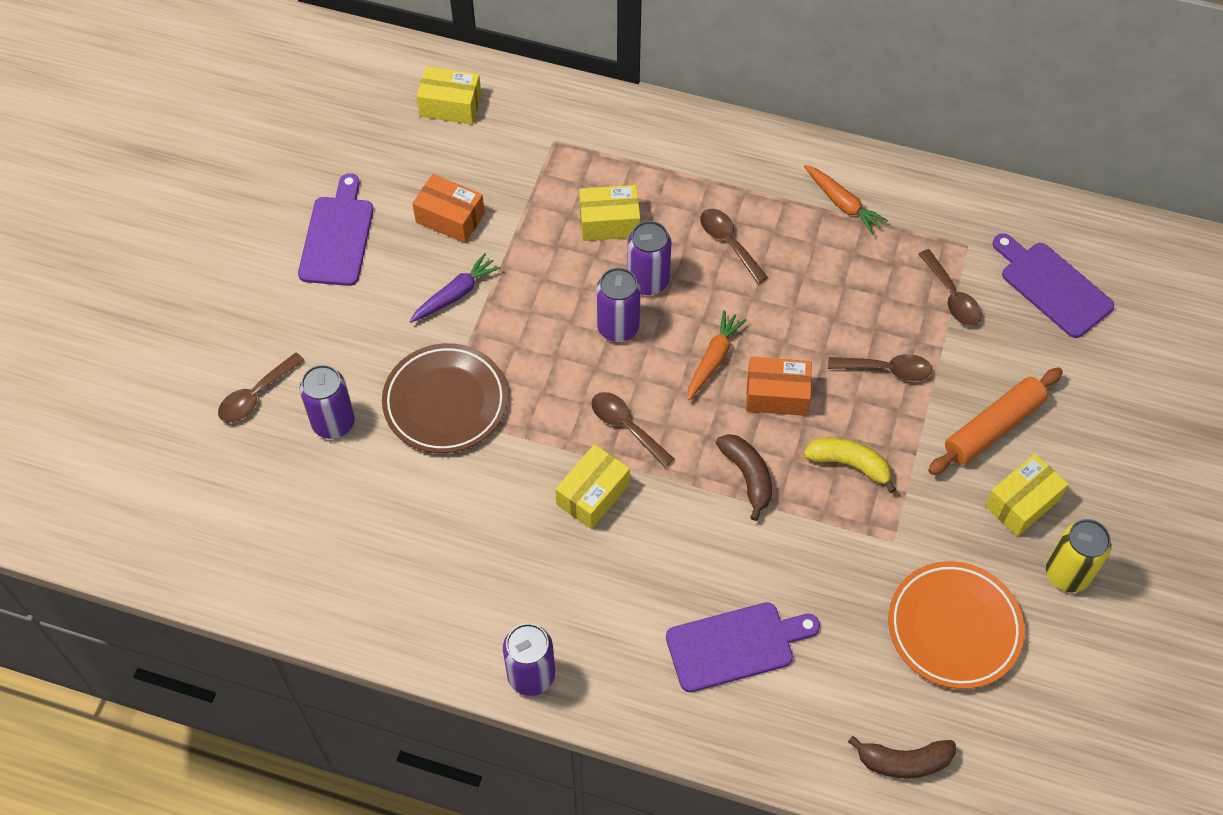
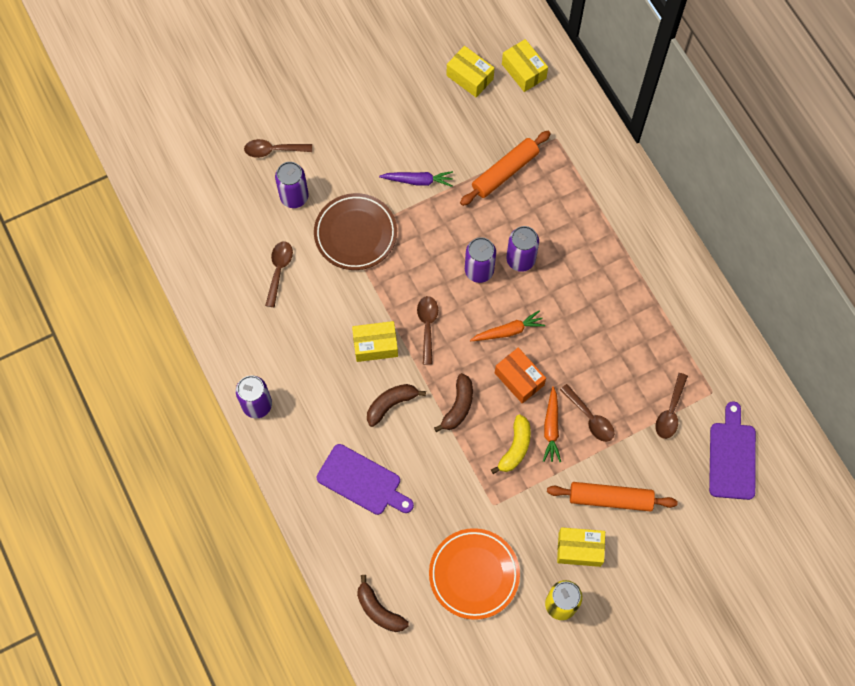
camera: 45 degrees right, 10 degrees up
(337, 236) = (393, 98): purple cutting board -> none
(450, 218) = (458, 136): orange box -> none
(538, 213) = (505, 172): none -> orange rolling pin
(609, 222) = (535, 210): yellow box -> yellow box (469, 77)
(676, 538) = (391, 404): none -> brown banana
(728, 243) = (585, 276): brown spoon -> brown spoon (279, 270)
(842, 203) = (670, 308): orange carrot -> orange carrot (551, 427)
(849, 464) = (515, 448): yellow banana -> yellow banana turned 45 degrees clockwise

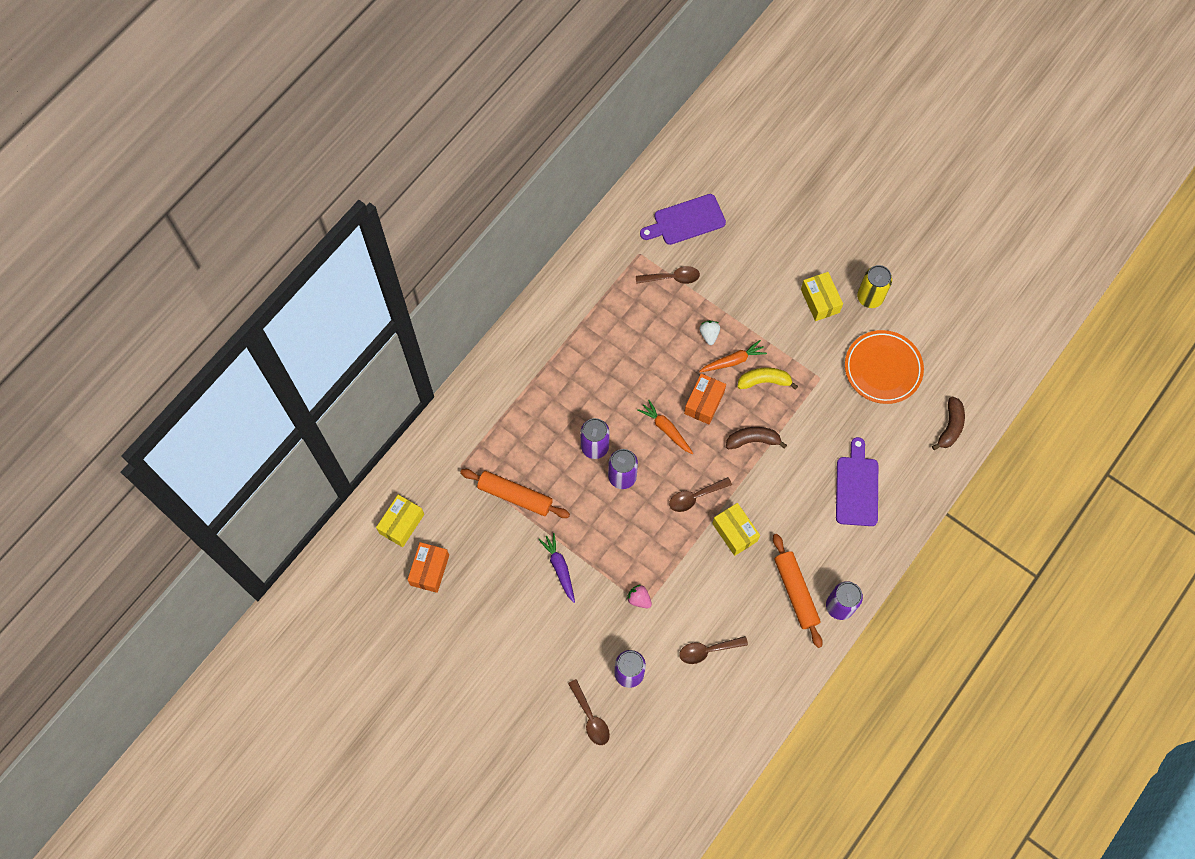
camera: 115 degrees left, 0 degrees up
(355, 234) = (639, 599): brown plate -> pink strawberry
(391, 404) = (779, 495): brown banana -> none
(469, 77) = (429, 570): yellow box -> orange box
(590, 418) = (709, 335): brown spoon -> white strawberry
(610, 499) = (767, 294): orange rolling pin -> orange rolling pin (796, 592)

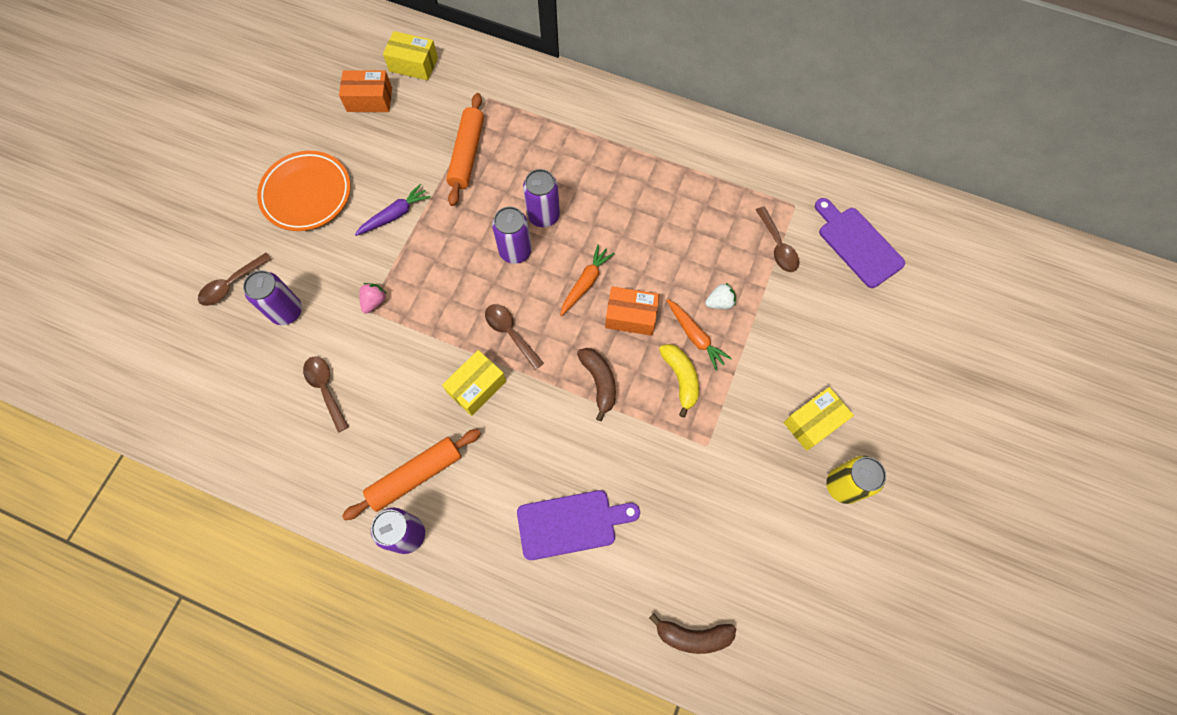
camera: 75 degrees right, 0 degrees up
(882, 369) = (746, 524): orange plate -> orange plate (307, 194)

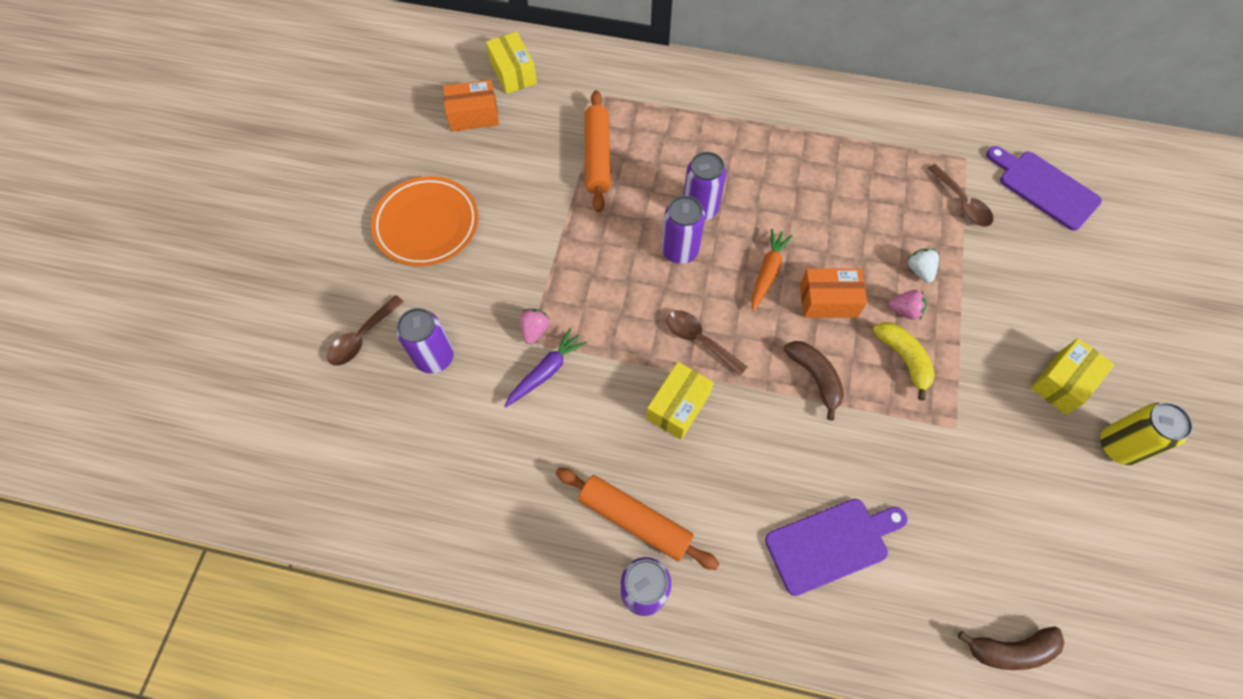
camera: 10 degrees left, 5 degrees down
(325, 389) = (502, 438): brown spoon -> none
(394, 215) = (533, 232): purple carrot -> purple carrot (545, 372)
(413, 64) = (513, 73): yellow box -> yellow box turned 60 degrees clockwise
(416, 475) = (635, 520): orange rolling pin -> orange rolling pin turned 75 degrees clockwise
(695, 336) = (904, 311): orange carrot -> pink strawberry
(719, 302) = (919, 270): white strawberry -> white strawberry turned 75 degrees counterclockwise

